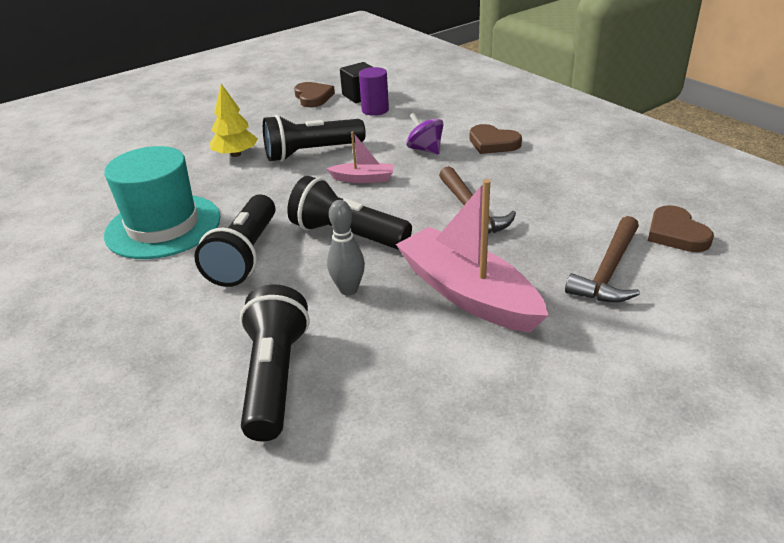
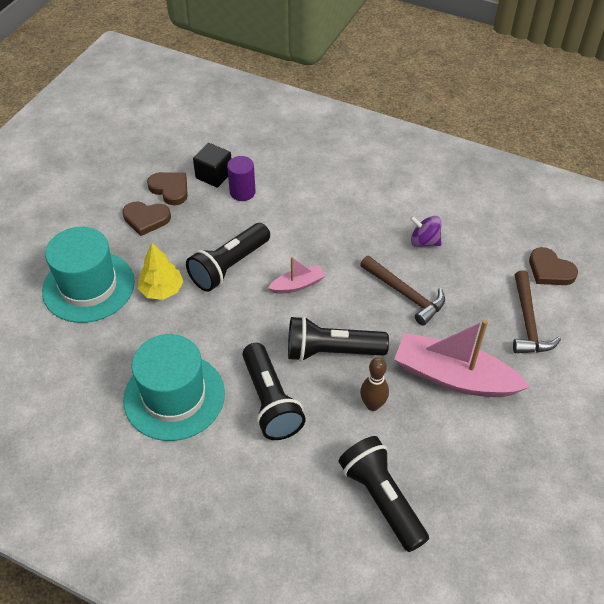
camera: 30 degrees left, 15 degrees up
(180, 139) = (88, 286): none -> turquoise hat
(348, 289) = (372, 405): grey bowling pin -> brown bowling pin
(425, 149) = (322, 233): purple spinning top -> purple spinning top (424, 241)
(493, 143) = (371, 208): brown heart -> brown heart (146, 219)

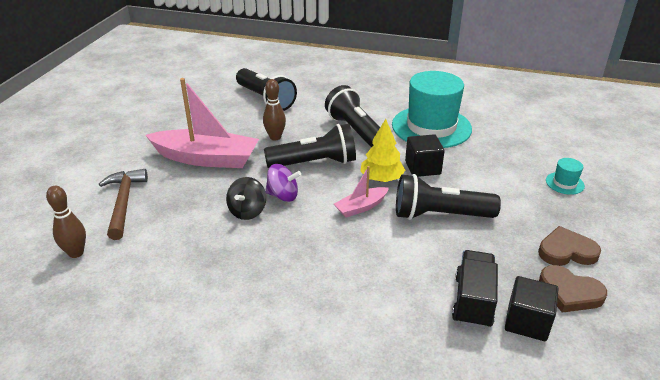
camera: 170 degrees right, 15 degrees down
(88, 286) = (564, 183): turquoise hat -> turquoise hat, size x0.41
(162, 290) = (493, 188): yellow tree -> yellow tree (381, 179)
(217, 327) = (422, 168): none -> black cube
(229, 266) = (440, 215): black flashlight -> black flashlight turned 120 degrees counterclockwise
(242, 192) = (473, 301): purple cylinder -> black truck
(405, 294) = (247, 211): brown hammer -> black spinning top
(424, 241) = (222, 267): purple spinning top -> purple spinning top (283, 196)
(550, 270) = (76, 253): brown heart -> brown bowling pin

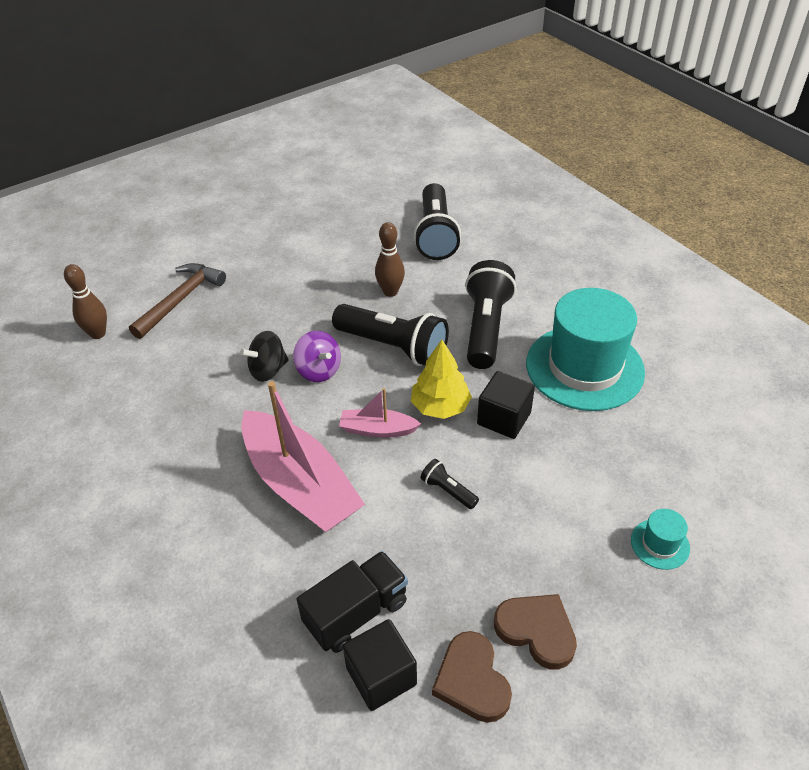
camera: 40 degrees right, 10 degrees up
(206, 158) = (298, 285): pink boat -> pink boat (300, 484)
(440, 215) = (448, 490): black flashlight -> black flashlight, size x0.45

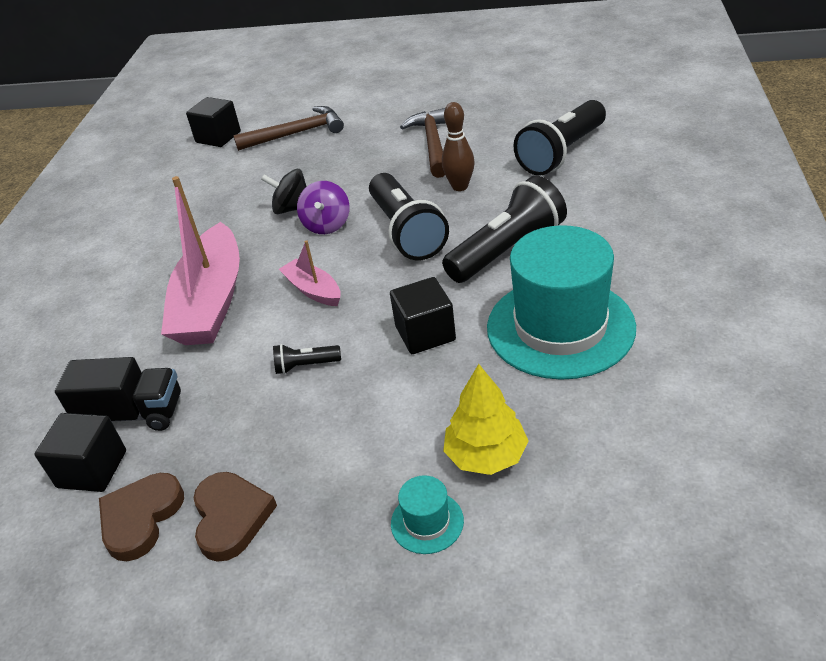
camera: 45 degrees right, 5 degrees down
(98, 334) = (218, 137): brown bowling pin -> black cube
(323, 263) = (433, 144): none -> brown hammer
(440, 406) = (384, 297): yellow tree -> yellow tree (486, 455)
(448, 490) = (306, 366): black flashlight -> black flashlight turned 90 degrees counterclockwise

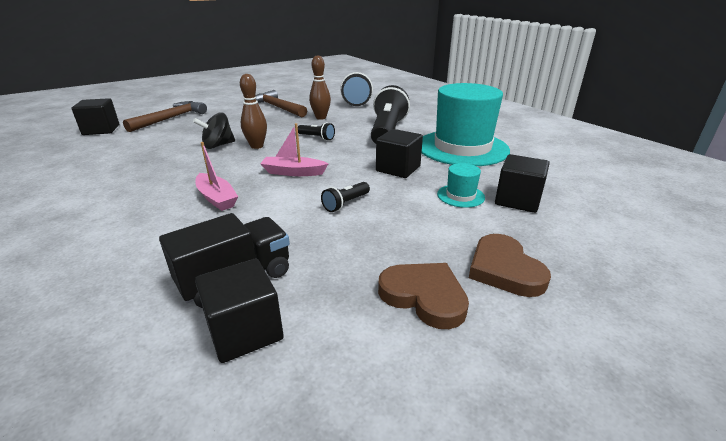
camera: 45 degrees left, 10 degrees down
(141, 518) = (348, 337): brown heart -> brown heart (504, 269)
(211, 302) = (217, 198): pink boat -> pink boat, size x0.49
(327, 225) = (257, 146): purple spinning top -> brown bowling pin
(406, 232) = (317, 138): black flashlight -> black flashlight, size x0.45
(427, 522) = (543, 238): turquoise hat -> turquoise hat (460, 196)
(486, 455) = (517, 200): yellow tree -> black cube

